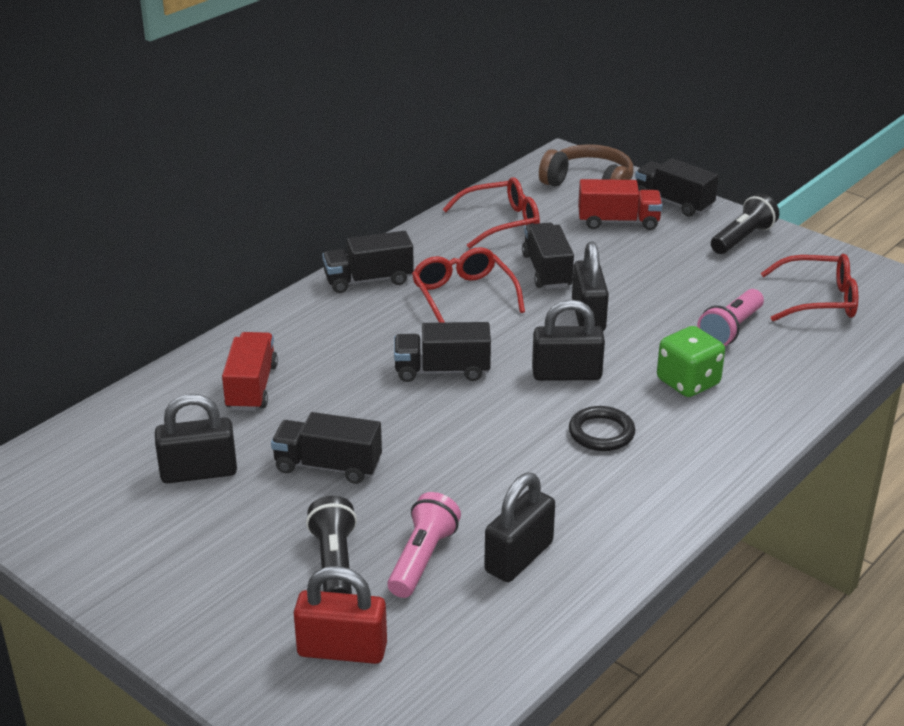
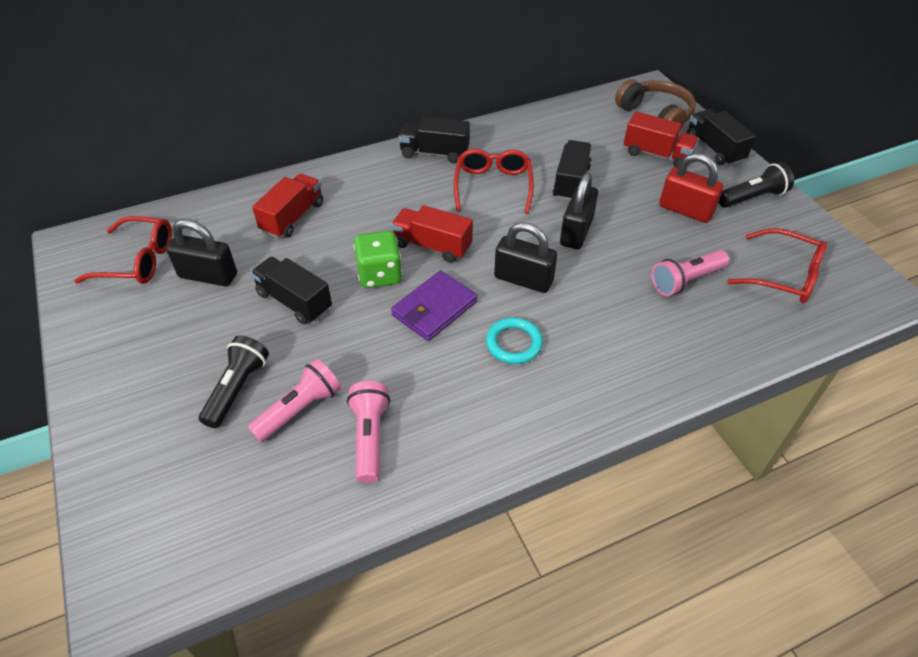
camera: 25 degrees right, 15 degrees up
(342, 650) = (186, 469): red padlock -> red padlock (685, 210)
(442, 371) = (432, 246): black truck -> red truck
(493, 427) = (434, 309): none -> purple wallet
(501, 222) = (564, 131): red glasses -> red glasses (138, 260)
(519, 557) = (370, 437): black padlock -> pink flashlight
(601, 433) = (513, 343): black ring -> turquoise ring
(688, 382) = (616, 319): green dice -> green dice (380, 275)

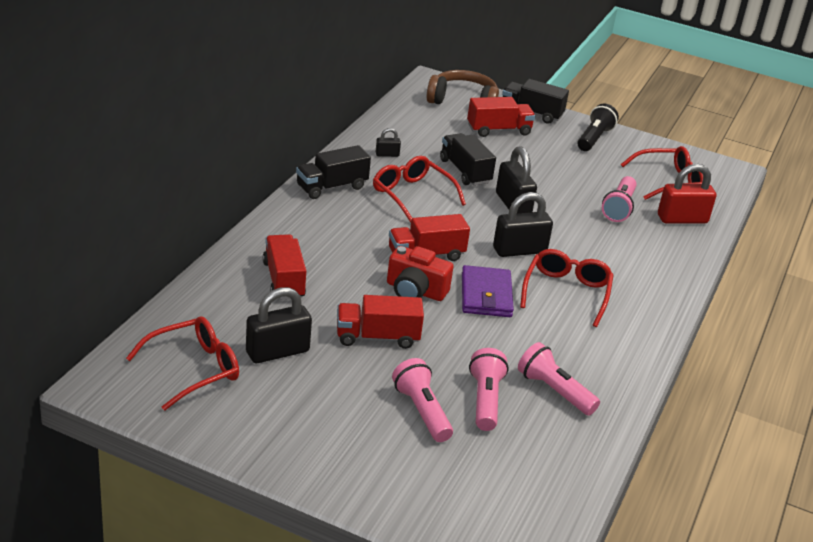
camera: 45 degrees left, 15 degrees down
(237, 388) = (422, 411): black flashlight -> pink flashlight
(294, 301) = (377, 337): black truck -> red truck
(380, 275) = (415, 291): green dice -> red camera
(513, 343) = (566, 292): turquoise ring -> red glasses
(519, 141) = (387, 154): none -> black padlock
(685, 210) = (564, 162): red padlock -> red padlock (682, 219)

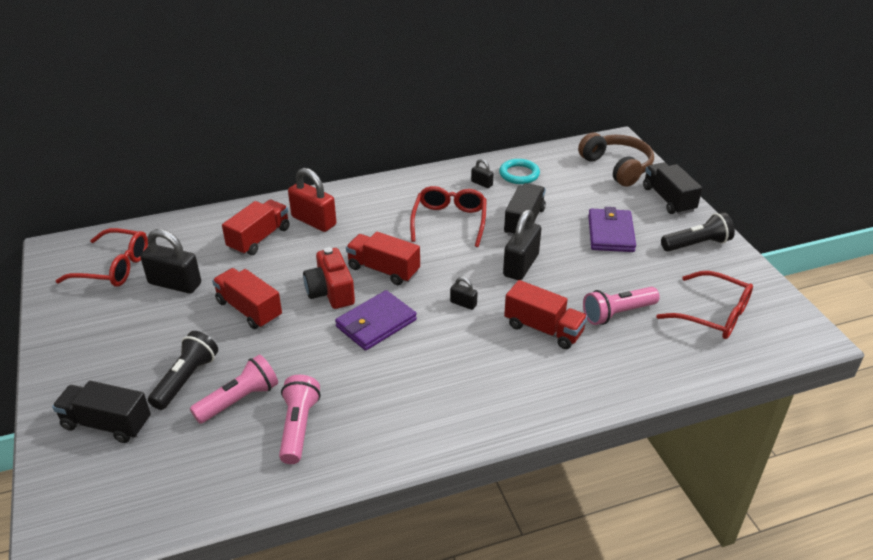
camera: 50 degrees right, 5 degrees up
(331, 187) = (400, 190): black truck -> black truck (107, 424)
(403, 135) = (519, 174): none -> turquoise ring
(422, 411) = (186, 379): pink flashlight -> black flashlight
(499, 130) = (611, 201): red truck -> red truck (543, 329)
(519, 250) = (463, 303): black padlock -> black padlock, size x0.49
(533, 154) = (610, 233): none -> purple wallet
(566, 292) = (444, 357): red glasses -> none
(682, 219) = (669, 354): red padlock -> red padlock (314, 221)

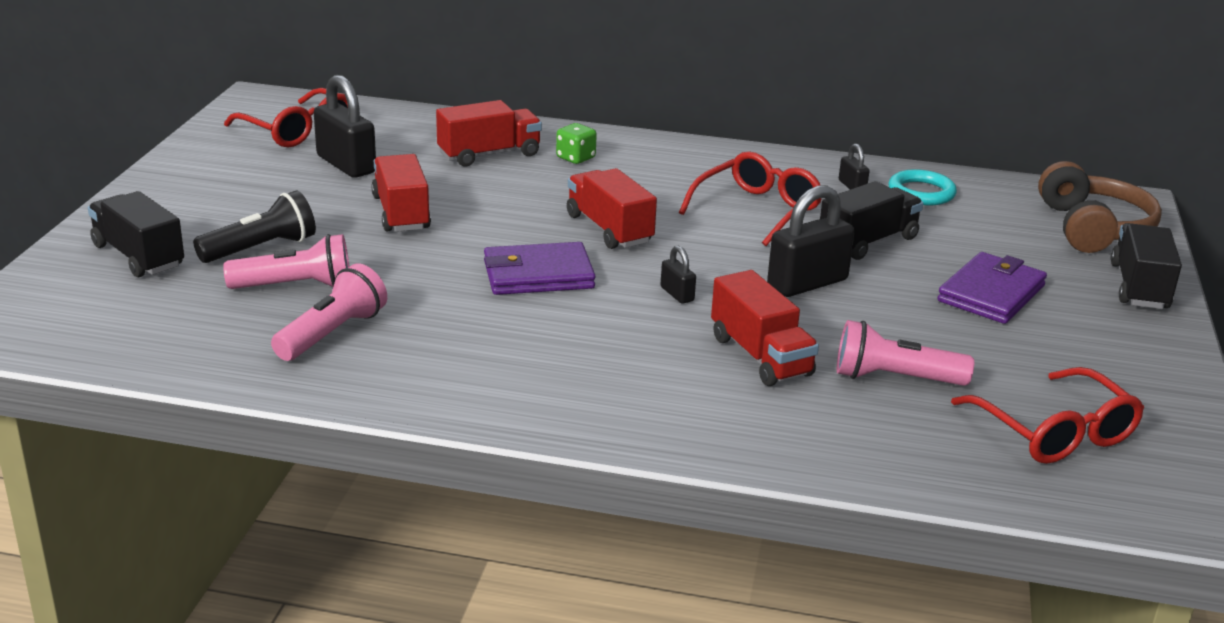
camera: 30 degrees right, 10 degrees down
(314, 221) = (575, 158): red padlock -> green dice
(331, 292) = (517, 228): red camera -> none
(697, 244) = (1126, 349): black flashlight -> none

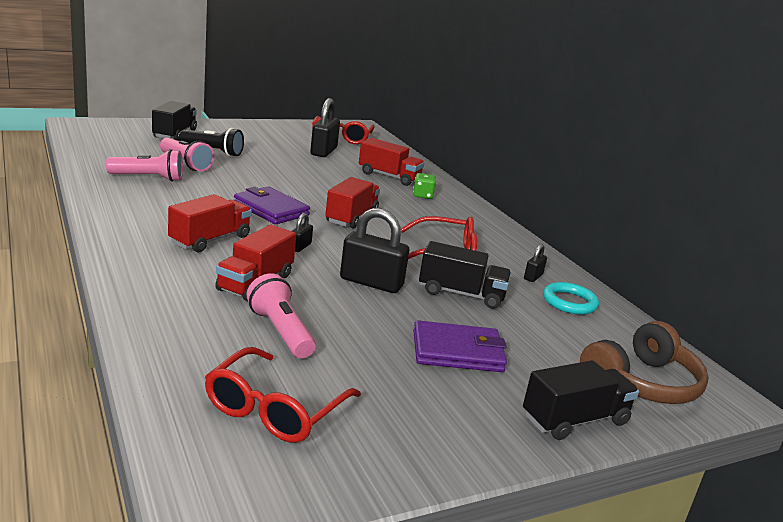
camera: 50 degrees right, 5 degrees down
(401, 213) = (291, 170): red truck -> red truck (210, 240)

